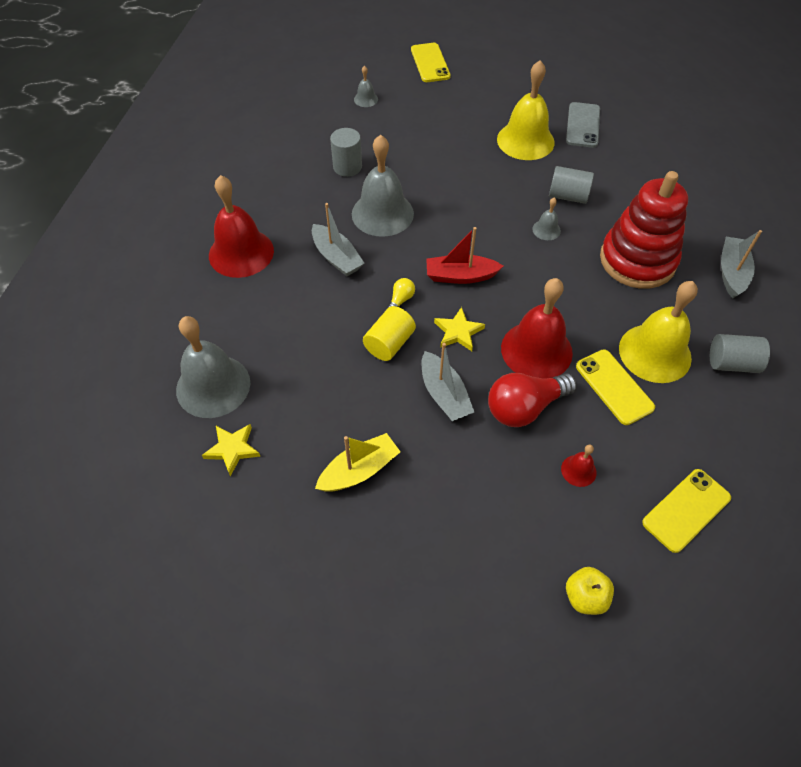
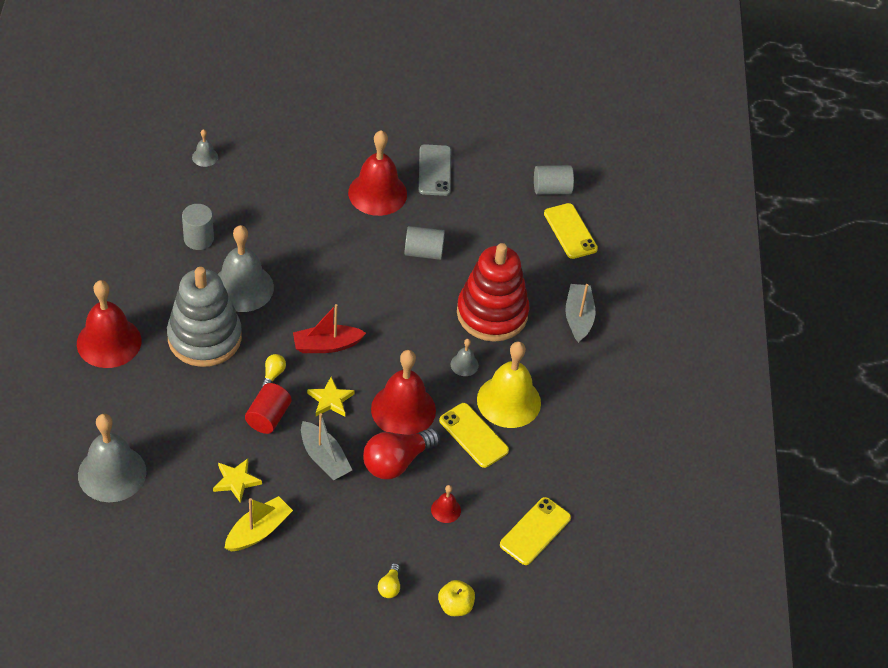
camera: 15 degrees left, 5 degrees down
(232, 449) = (143, 526): yellow star -> yellow star (236, 481)
(336, 257) = (204, 338): grey boat -> grey stacking toy
(389, 343) = (268, 417): yellow cylinder -> red cylinder
(430, 63) = (268, 106): yellow phone -> yellow phone (570, 231)
(505, 560) = (390, 586): none -> yellow light bulb
(525, 140) = (377, 193): yellow bell -> red bell
(546, 230) = (405, 290): grey bell -> grey bell (464, 364)
(732, 363) = (576, 403): grey cylinder -> grey cylinder (551, 189)

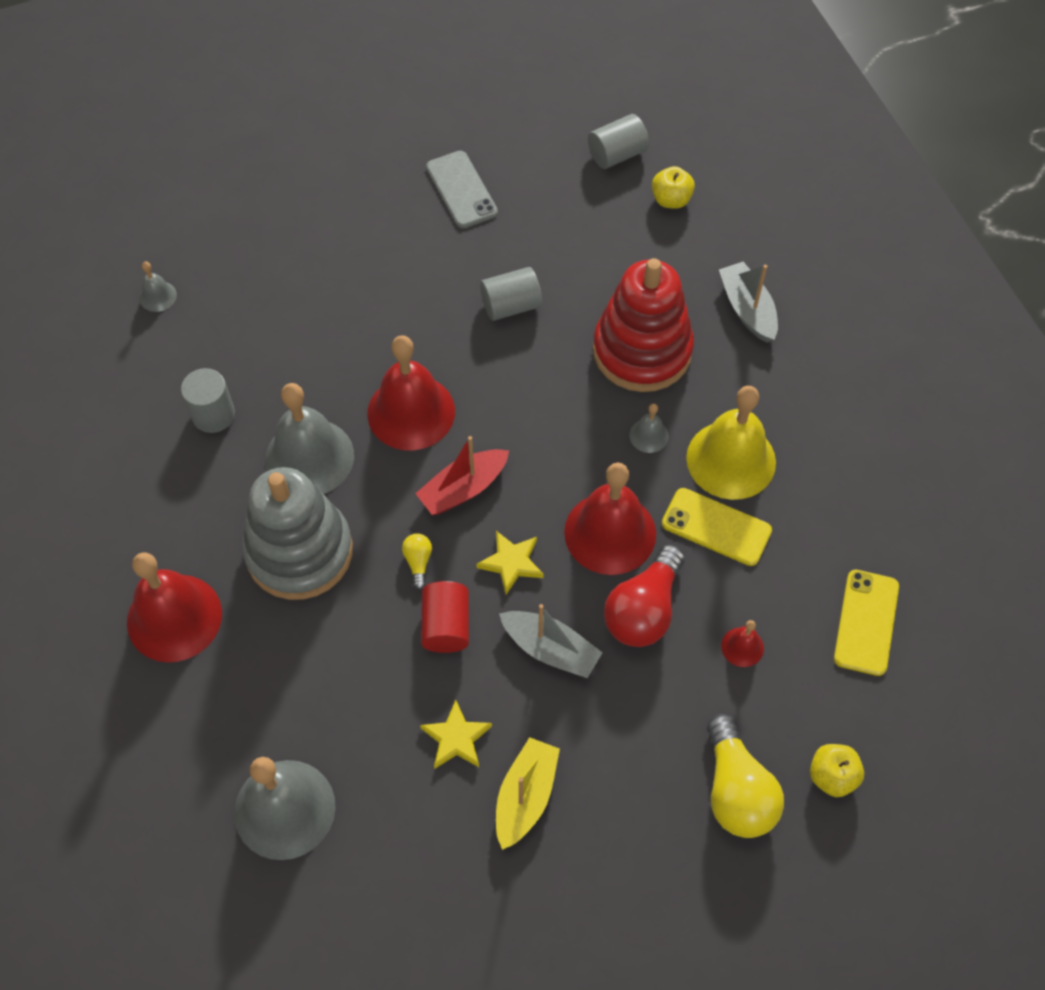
camera: 20 degrees left, 10 degrees up
(377, 193) = (408, 251): red bell -> red bell (411, 412)
(390, 586) = (736, 790): yellow light bulb -> yellow light bulb, size x2.18
(570, 231) = (671, 200): yellow phone -> yellow apple

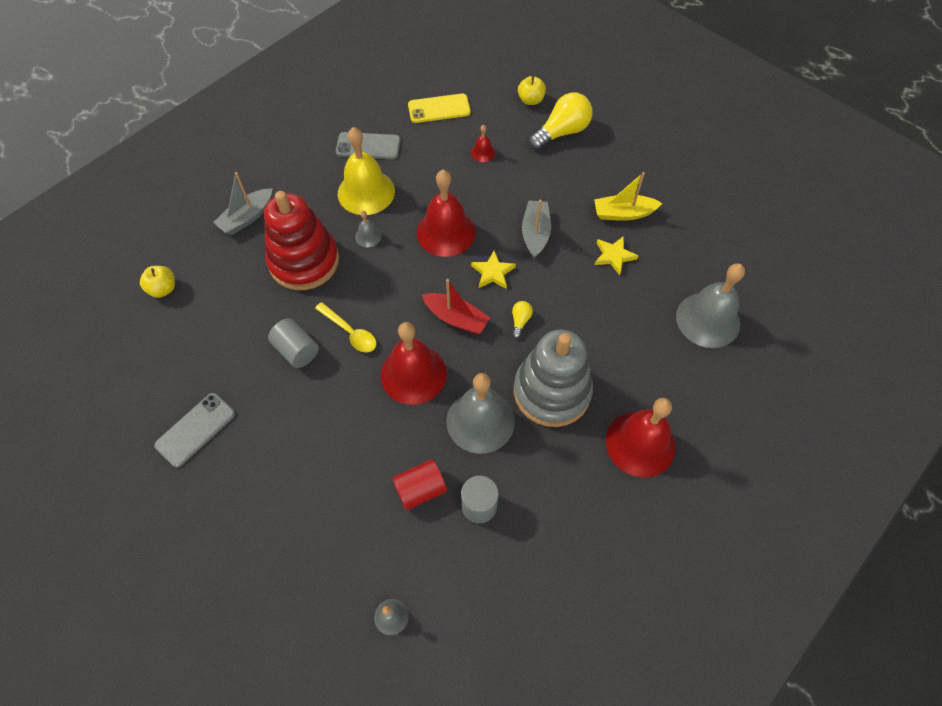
camera: 115 degrees left, 0 degrees up
(418, 562) = (520, 321): yellow light bulb -> yellow light bulb turned 135 degrees clockwise
(446, 626) = (552, 288): red cylinder -> red cylinder (420, 489)
(506, 366) = (350, 332): none -> yellow spoon
(617, 154) = (127, 337): grey cylinder -> none
(643, 610) = (486, 200): red light bulb -> none
(716, 527) = (415, 185): yellow phone -> none
(822, 493) = (368, 146): none -> grey phone

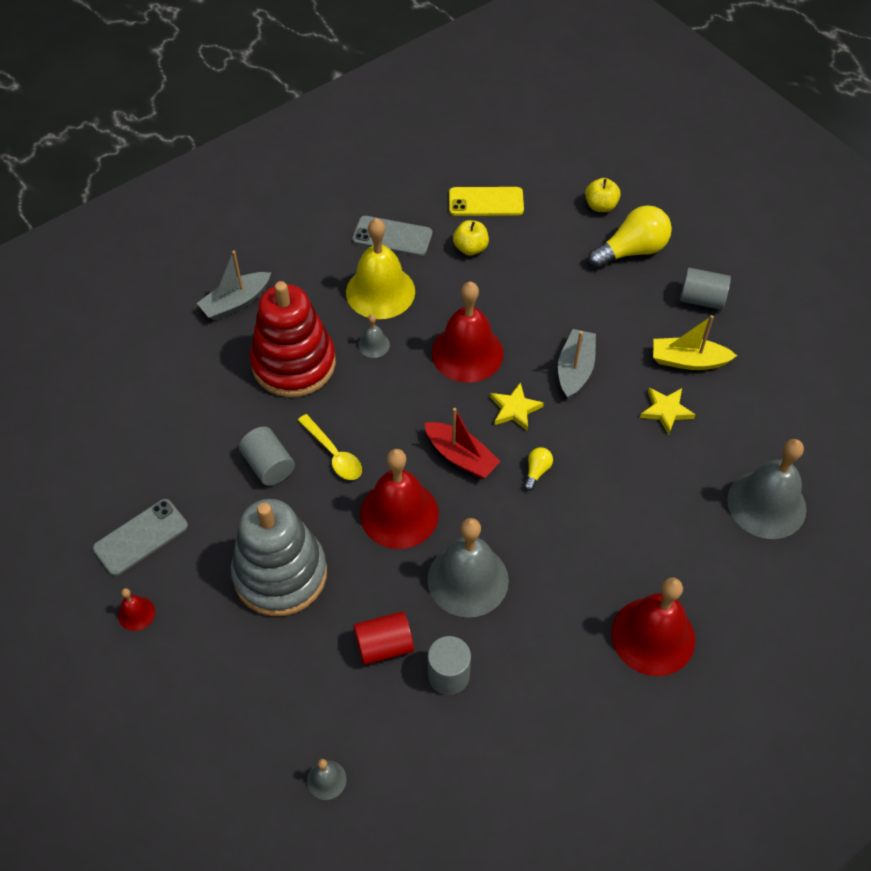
camera: 10 degrees right, 5 degrees down
(163, 289) = (128, 372): yellow apple -> yellow apple (470, 248)
(483, 152) = (529, 263): red bell -> red bell (136, 613)
(551, 391) = (559, 559): grey stacking toy -> grey stacking toy (280, 574)
(624, 163) = (701, 299): none -> grey cylinder

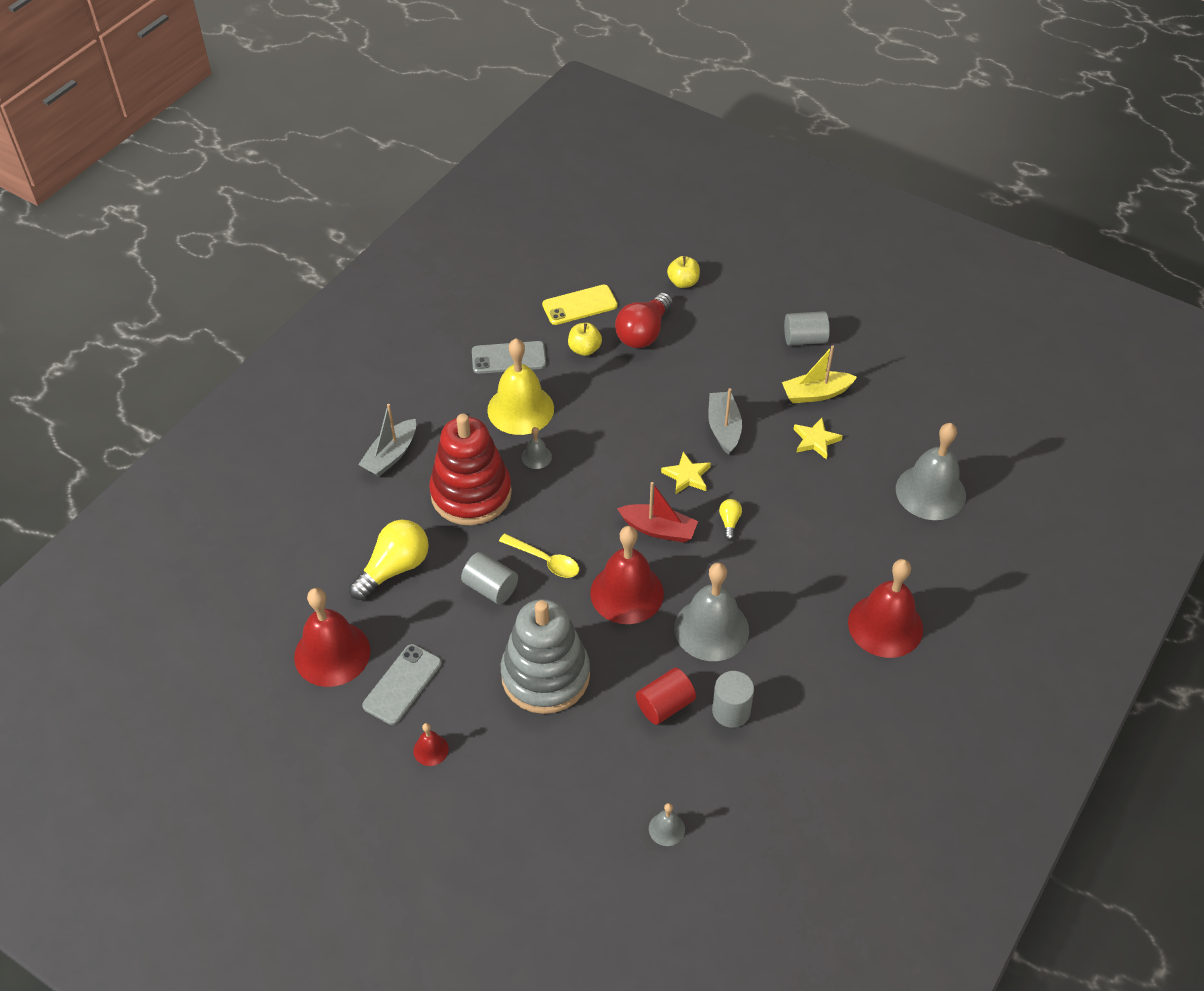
camera: 20 degrees left, 5 degrees down
(467, 353) = (623, 440): red bell -> red bell (332, 653)
(537, 247) = (643, 333): none -> red light bulb
(632, 250) = (727, 314): yellow light bulb -> yellow light bulb (394, 568)

